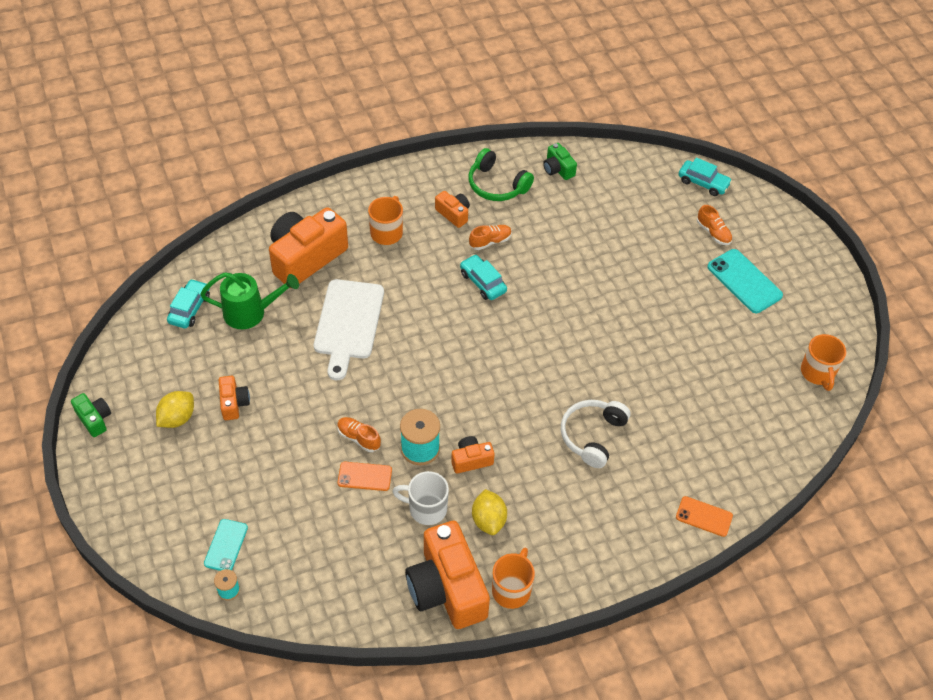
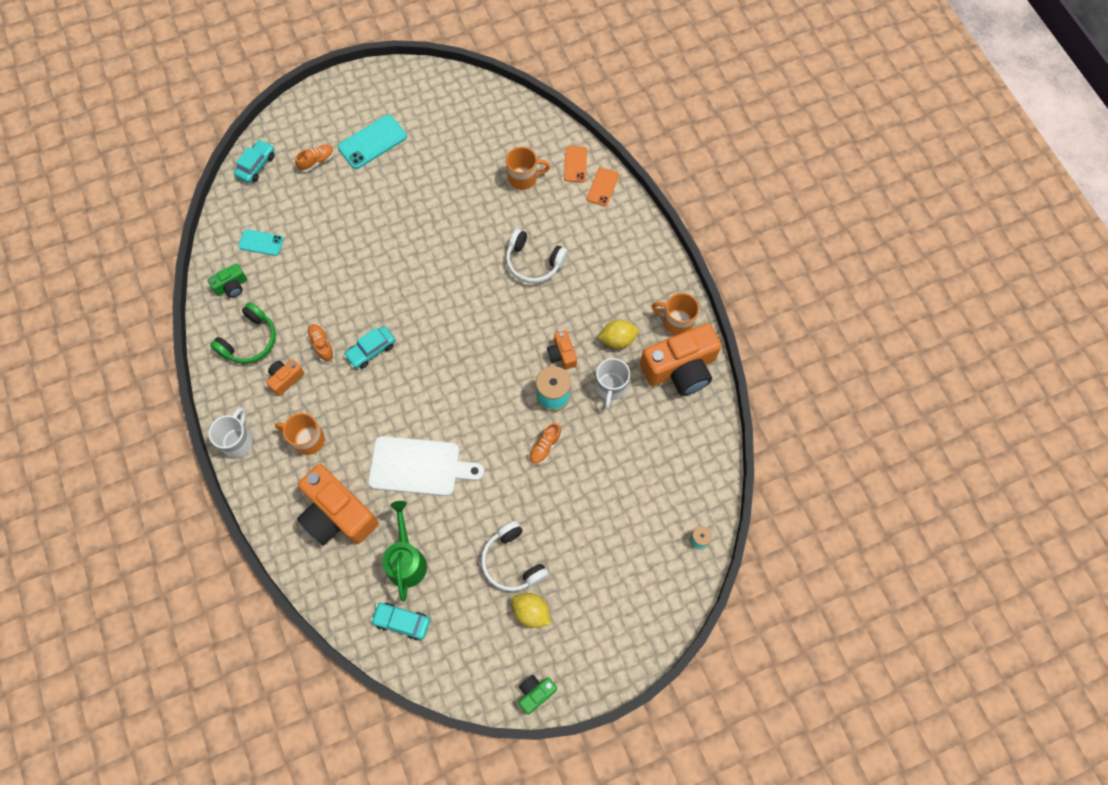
camera: 90 degrees left, 15 degrees up
(226, 545) = (658, 548): turquoise phone -> turquoise phone (261, 242)
(234, 403) = (512, 561): orange camera -> white headphones
(364, 476) = (583, 439): orange phone -> orange phone (575, 164)
(390, 180) = (238, 441): none -> white mug
(817, 373) = (466, 99): orange mug -> orange mug (523, 178)

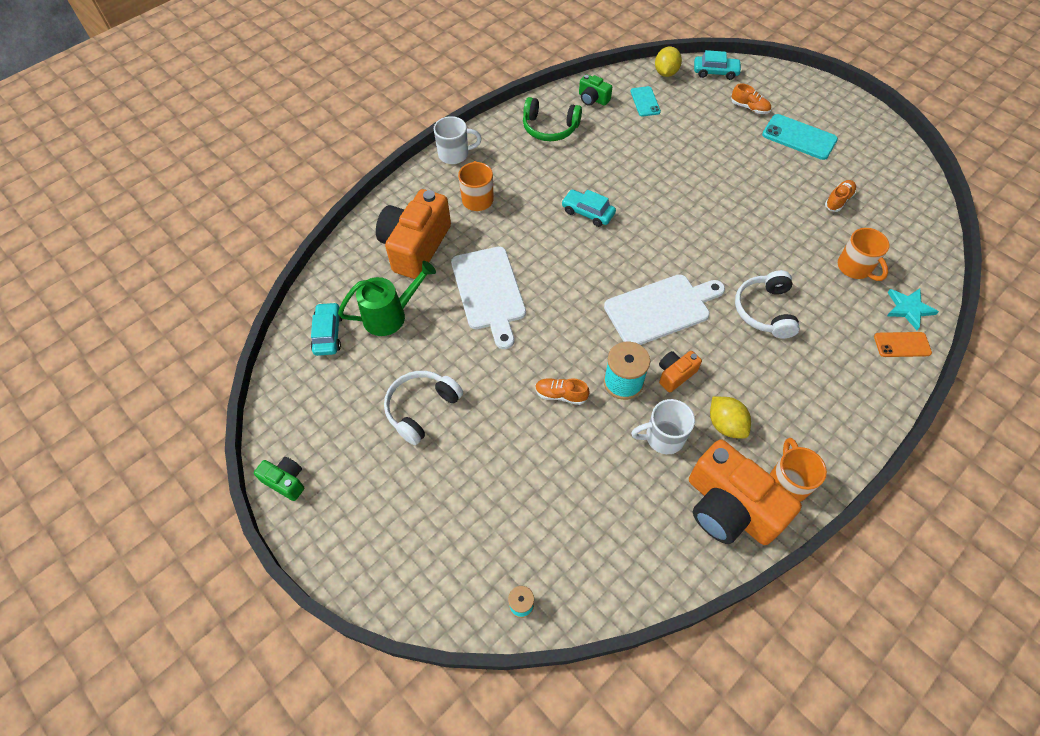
camera: 70 degrees right, 10 degrees down
(285, 379) = (527, 164): orange camera -> none
(322, 345) = (573, 176): orange shoe -> orange shoe (838, 200)
(498, 337) = (661, 309): none -> white cutting board
(531, 612) = (372, 446): yellow lemon -> yellow lemon (665, 73)
(575, 164) = (908, 308): orange phone -> turquoise star

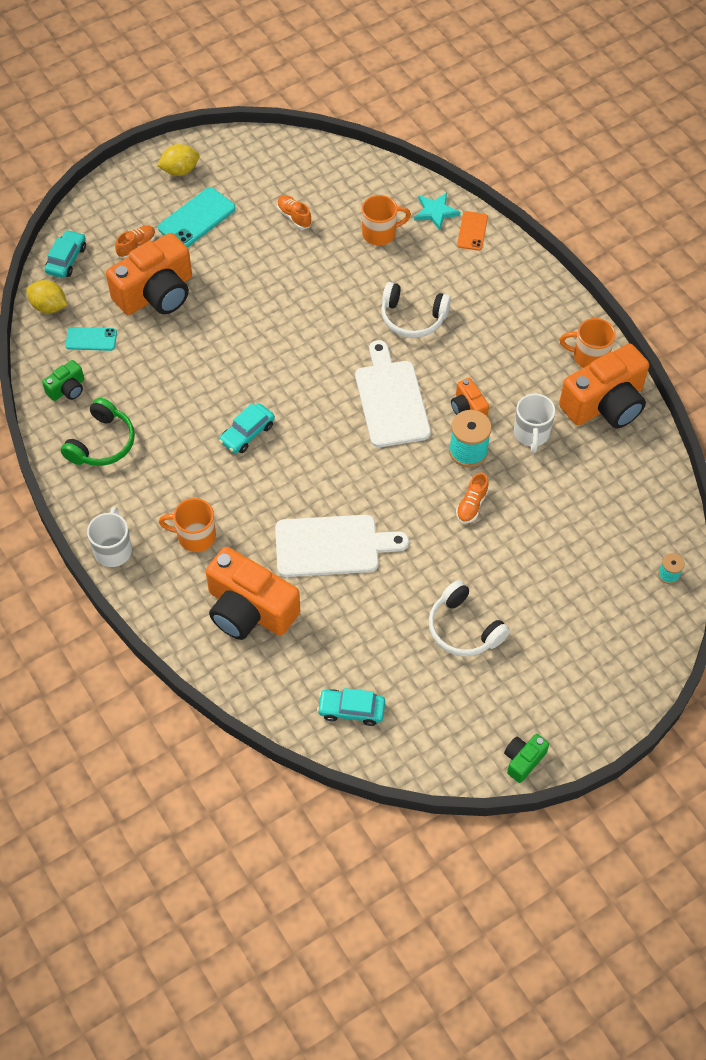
camera: 80 degrees left, 0 degrees up
(391, 315) = (341, 645): green watering can -> none
(707, 129) = (156, 293): none -> orange camera
(725, 425) = (527, 384): yellow lemon -> yellow lemon (180, 170)

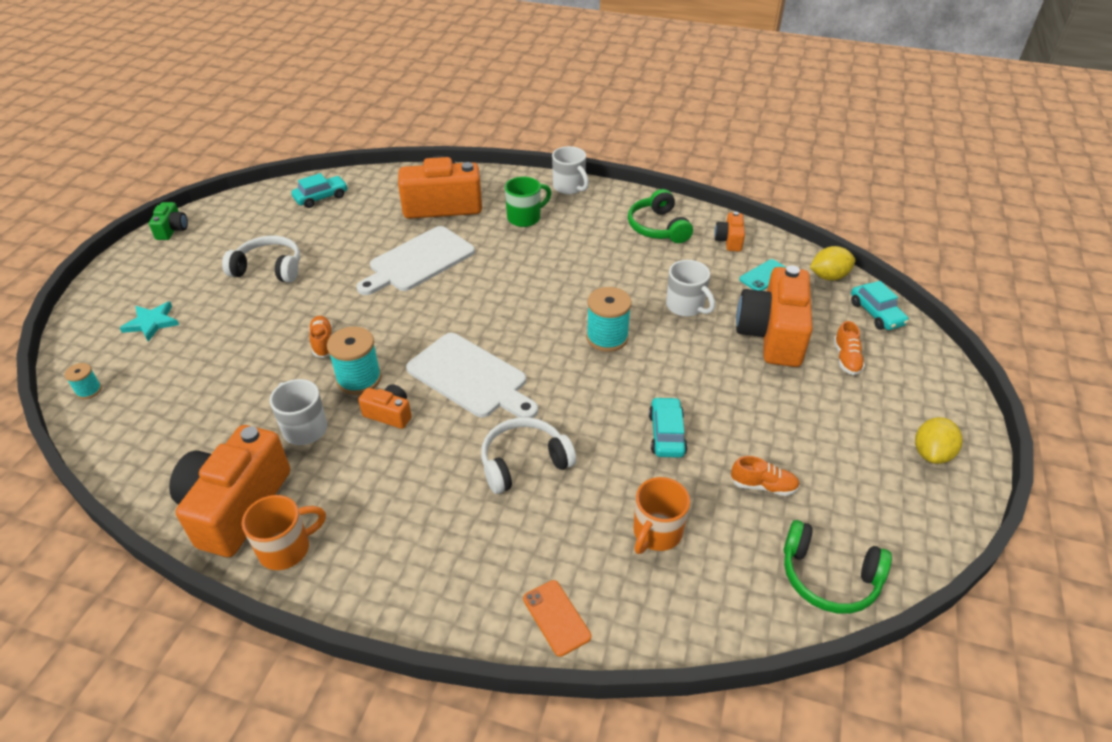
camera: 140 degrees right, 15 degrees down
(67, 389) = (729, 240): green camera -> orange camera
(182, 354) = (686, 306): none -> white mug
(195, 536) = (525, 218): orange mug -> green mug
(197, 218) = (841, 417): turquoise phone -> none
(247, 433) = (564, 287): turquoise car -> turquoise car (666, 434)
(267, 367) = (607, 337): none -> turquoise spool
(320, 161) = (828, 577): none -> green headphones
(435, 212) = (626, 611): turquoise star -> turquoise star (151, 323)

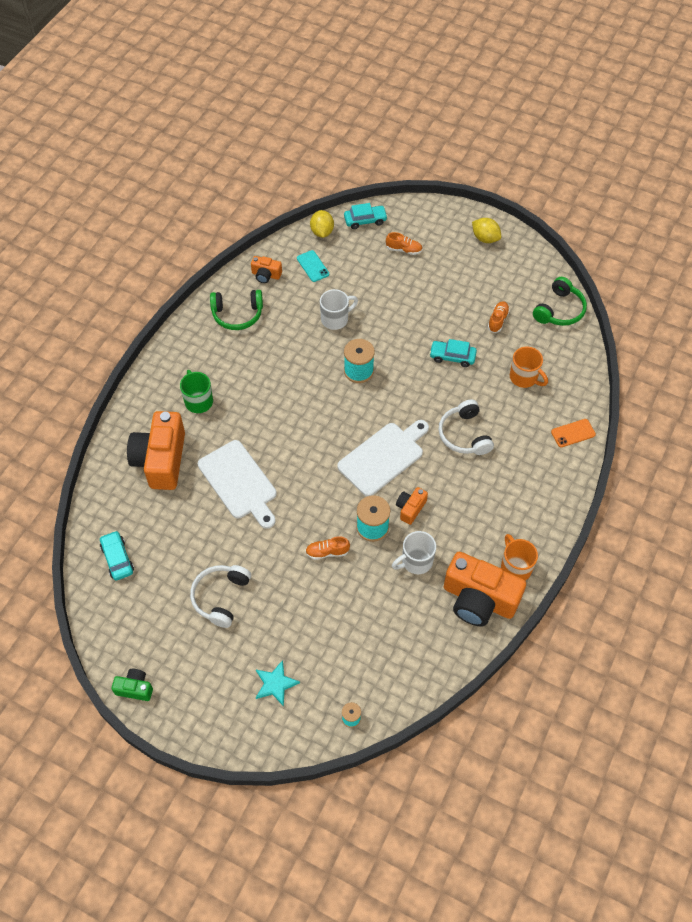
camera: 80 degrees left, 15 degrees up
(569, 187) = (162, 363): white mug -> none
(772, 334) = (374, 280): orange camera -> none

